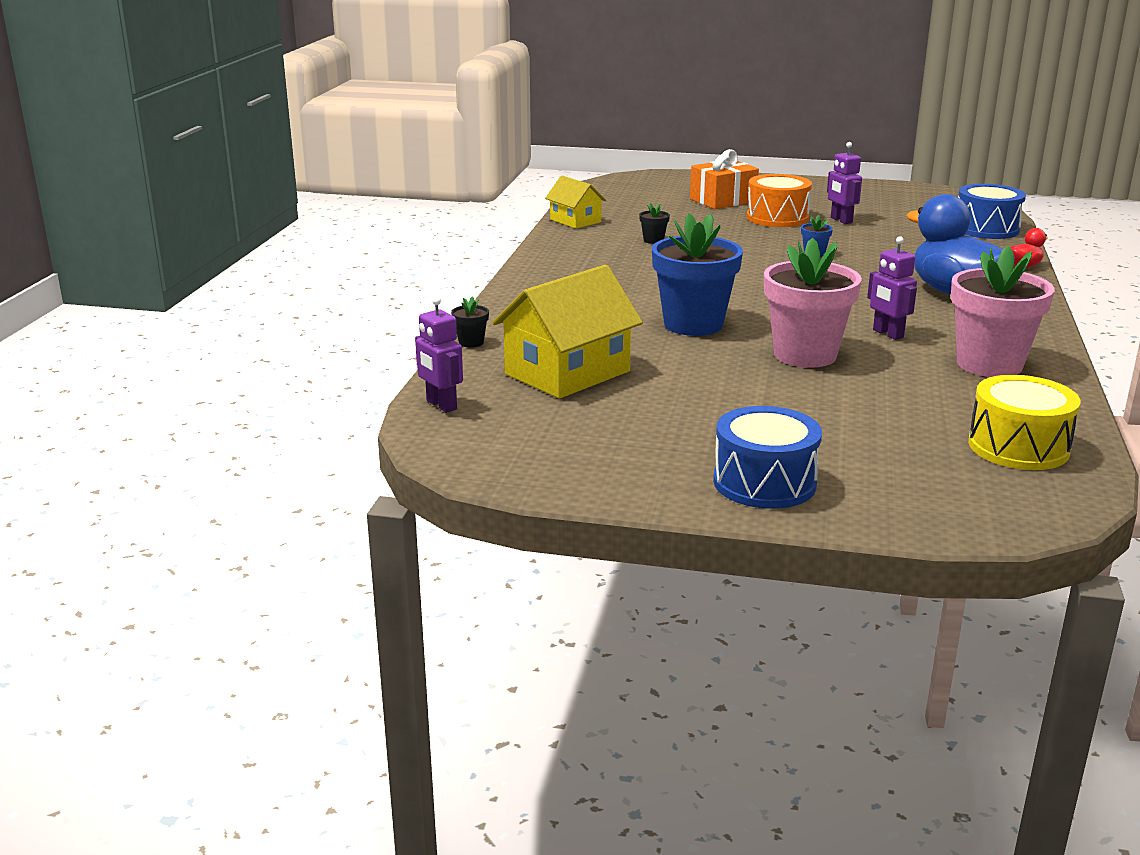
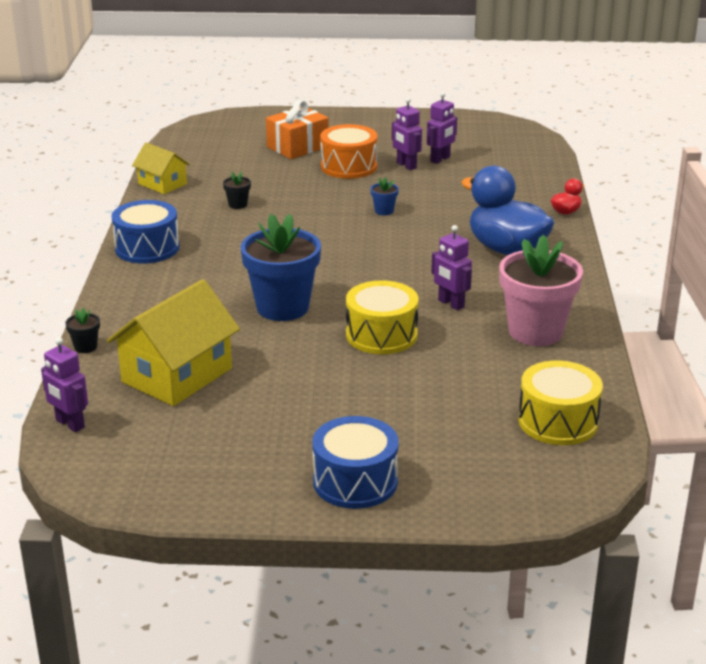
camera: 10 degrees left, 5 degrees up
(805, 355) = (381, 335): pink flower pot -> yellow drum
(879, 217) = (440, 159): none -> purple robot
(986, 229) = (534, 167): blue drum -> blue drum (147, 248)

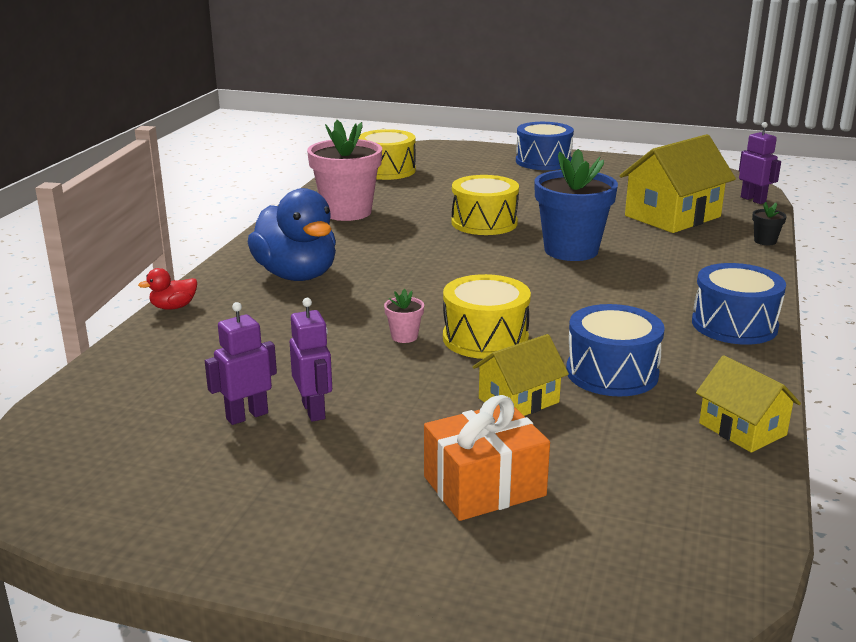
camera: 165 degrees left, 5 degrees down
(238, 204) = (612, 373): black flower pot -> blue drum
(292, 183) = (518, 400): none -> yellow house
(328, 216) = (485, 338): none -> yellow drum
(348, 166) = (411, 422): orange drum -> none
(384, 211) = (404, 336): blue flower pot -> pink flower pot
(450, 304) = (403, 237): purple robot -> none

